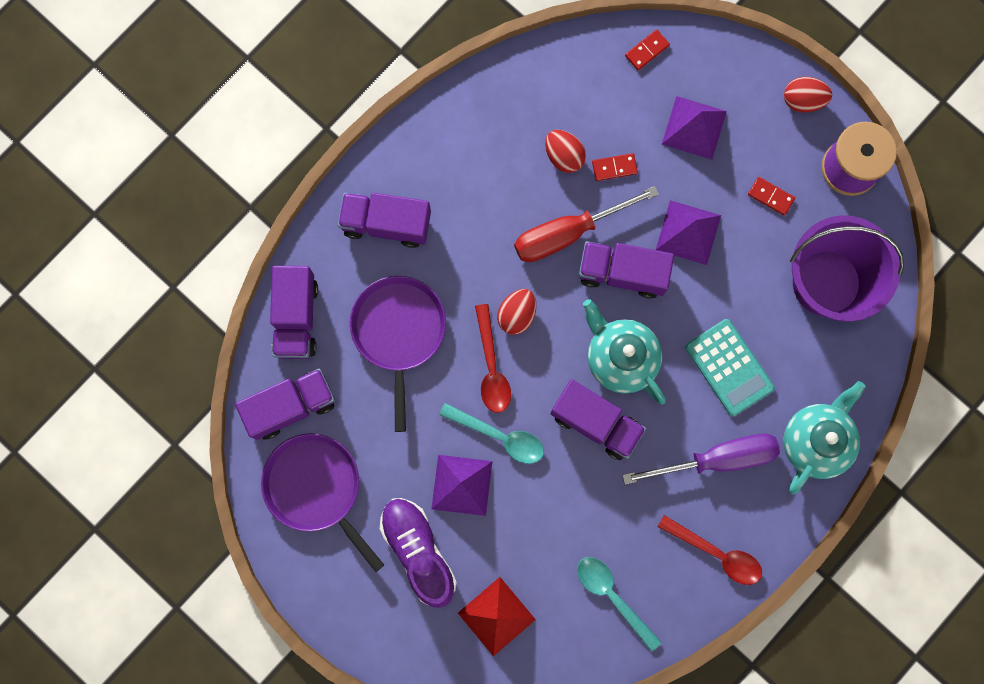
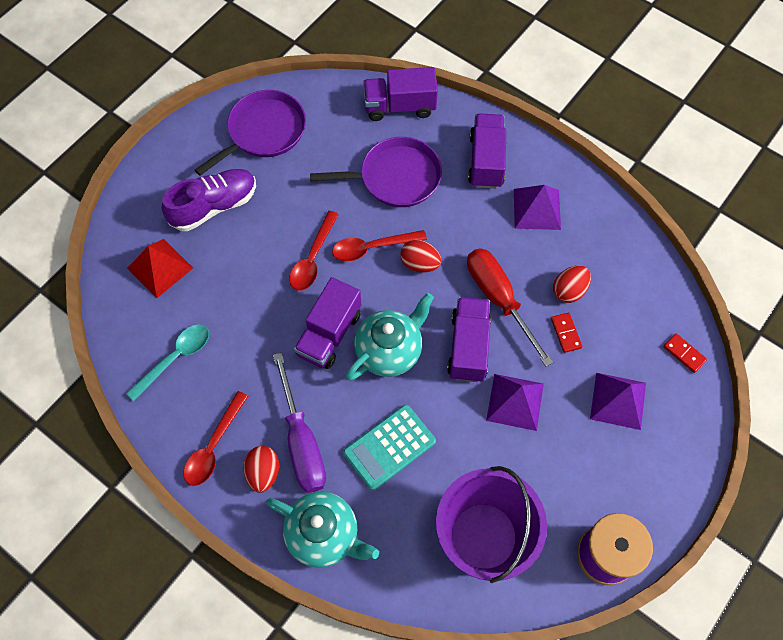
camera: 85 degrees right, 15 degrees down
(291, 406) = (328, 109): purple truck -> none
(461, 485) = (270, 233): purple pyramid -> purple pyramid (537, 209)
(499, 436) = (313, 258): turquoise spoon -> red spoon
(771, 196) = (562, 477): red domino -> none
(803, 100) = (667, 503): red egg -> red egg (263, 472)

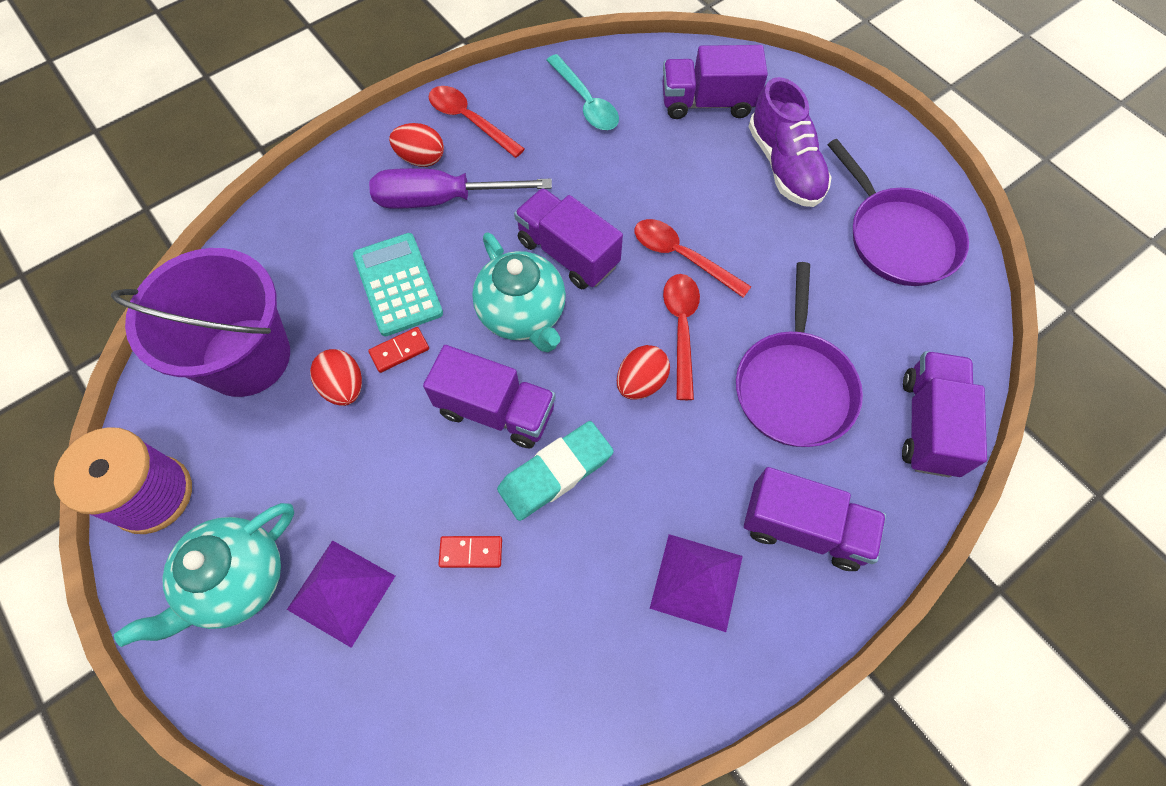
camera: 105 degrees right, 0 degrees up
(160, 268) = (707, 103): red pyramid -> purple truck
(324, 534) = (328, 200): turquoise teapot -> turquoise teapot (237, 581)
(499, 299) = (555, 473): red screwdriver -> turquoise eraser
(515, 401) = (396, 447): purple pyramid -> none
(569, 290) = (538, 582): red egg -> red egg (344, 387)
(684, 354) = (372, 734): red domino -> red domino (399, 351)

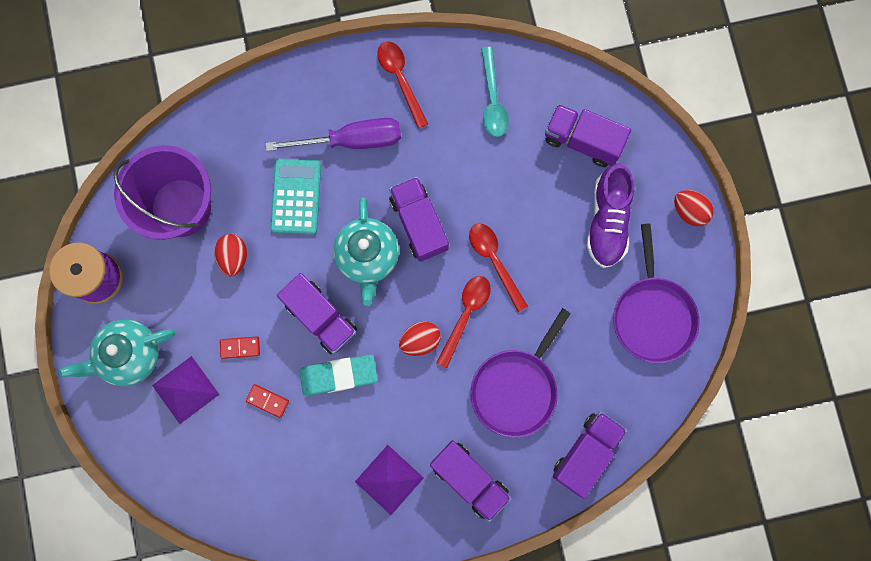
camera: 25 degrees right, 15 degrees up
(399, 351) = (278, 247): red domino -> red domino (240, 347)
(421, 158) = (352, 98): red egg -> red egg (689, 211)
(441, 199) = (352, 140): purple screwdriver -> purple screwdriver turned 150 degrees clockwise

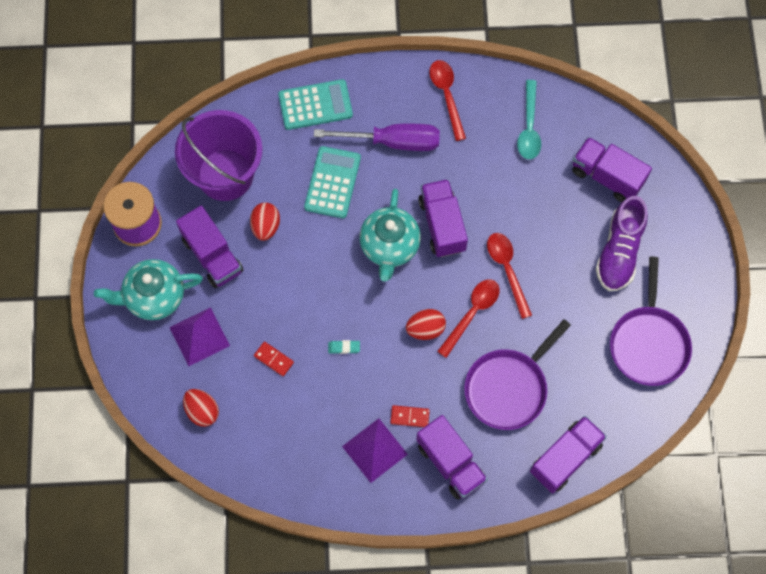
camera: 10 degrees right, 10 degrees down
(240, 347) = (257, 307): red domino -> red domino (410, 416)
(263, 113) = (315, 105): none -> turquoise calculator
(321, 317) = (336, 293): purple truck -> purple truck (212, 255)
(338, 375) = (344, 347): turquoise eraser -> turquoise eraser, size x0.44
(689, 211) = (698, 255): red egg -> red egg (202, 411)

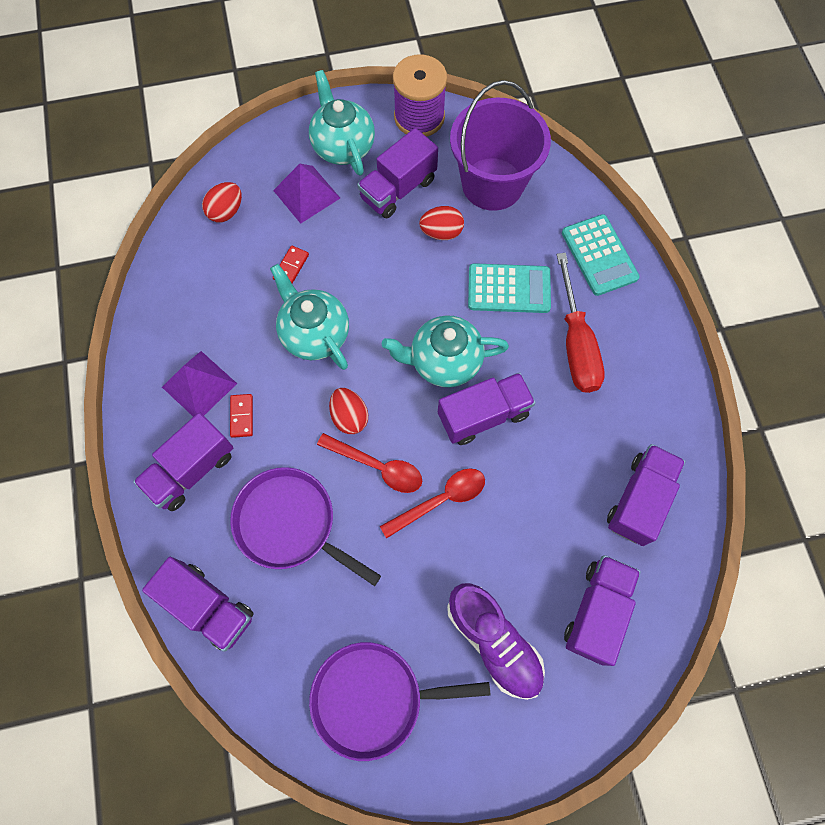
camera: 80 degrees right, 0 degrees up
(344, 347) = (314, 334): turquoise eraser -> turquoise teapot
(393, 142) = (576, 344): purple screwdriver -> red screwdriver
(447, 96) = (653, 394): red spoon -> none
(529, 127) = (639, 499): turquoise spoon -> purple truck
(619, 252) = (494, 641): purple shoe -> purple shoe turned 135 degrees counterclockwise

